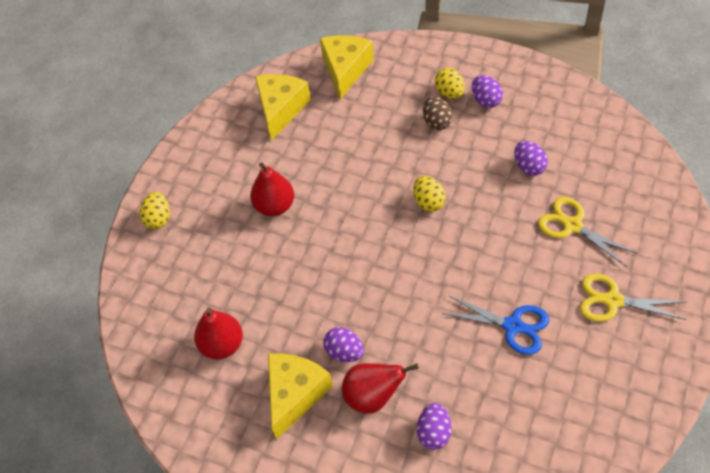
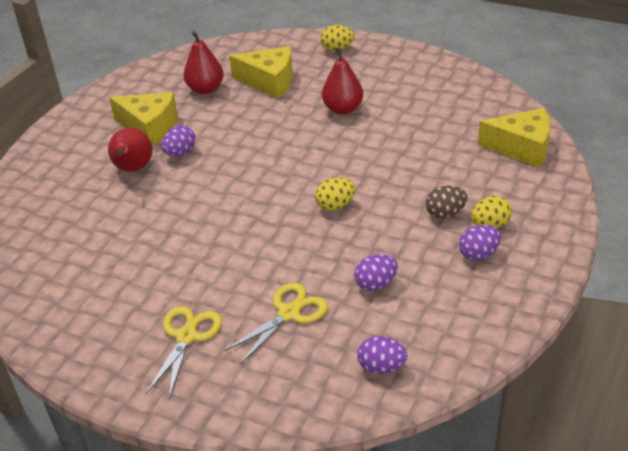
camera: 90 degrees right, 15 degrees down
(280, 109) = (464, 107): yellow cheese -> yellow cheese (269, 81)
(434, 432) = (88, 203): purple egg -> purple egg (381, 367)
(513, 326) = (177, 258): blue scissors -> none

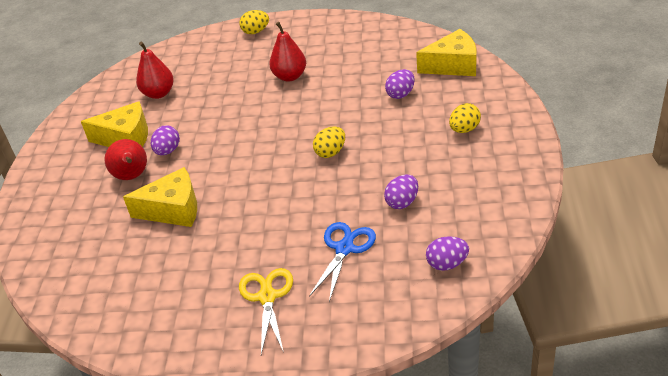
camera: 20 degrees left, 0 degrees up
(269, 81) = (212, 72): yellow cheese -> yellow cheese (173, 210)
(289, 313) = (344, 248): yellow scissors -> blue scissors
(445, 213) = (424, 132): brown egg -> none
(479, 254) = (469, 154): purple egg -> purple egg (400, 94)

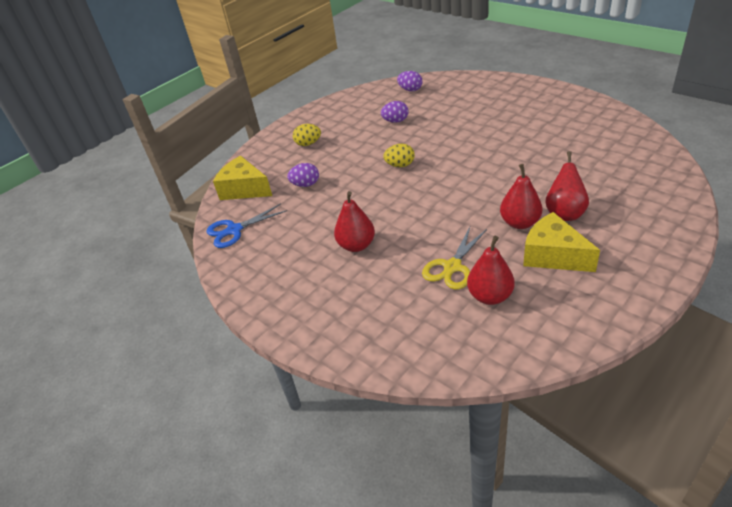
camera: 140 degrees left, 0 degrees up
(167, 151) = (520, 223): purple egg -> red pear
(173, 210) = (543, 173): yellow cheese -> none
(256, 31) = (324, 328): yellow egg -> none
(267, 297) = (515, 106): yellow scissors -> yellow scissors (452, 267)
(344, 248) = (452, 112): blue scissors -> blue scissors (234, 230)

